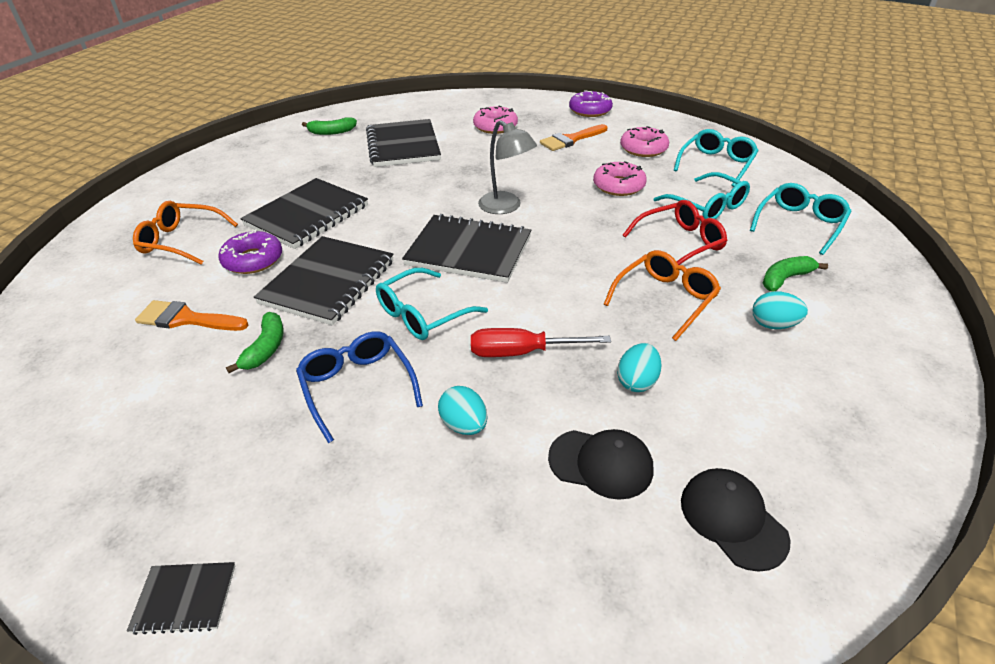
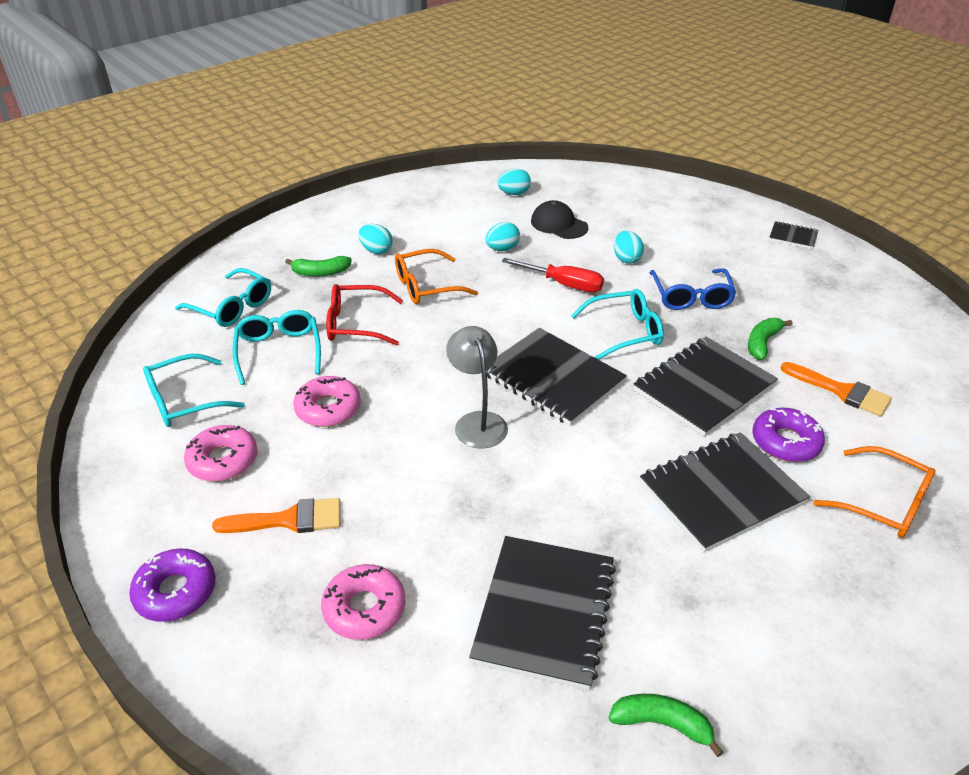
camera: 155 degrees left, 0 degrees up
(732, 519) = (514, 193): black cap -> turquoise egg
(800, 224) = (232, 307): turquoise glasses -> turquoise glasses turned 120 degrees counterclockwise

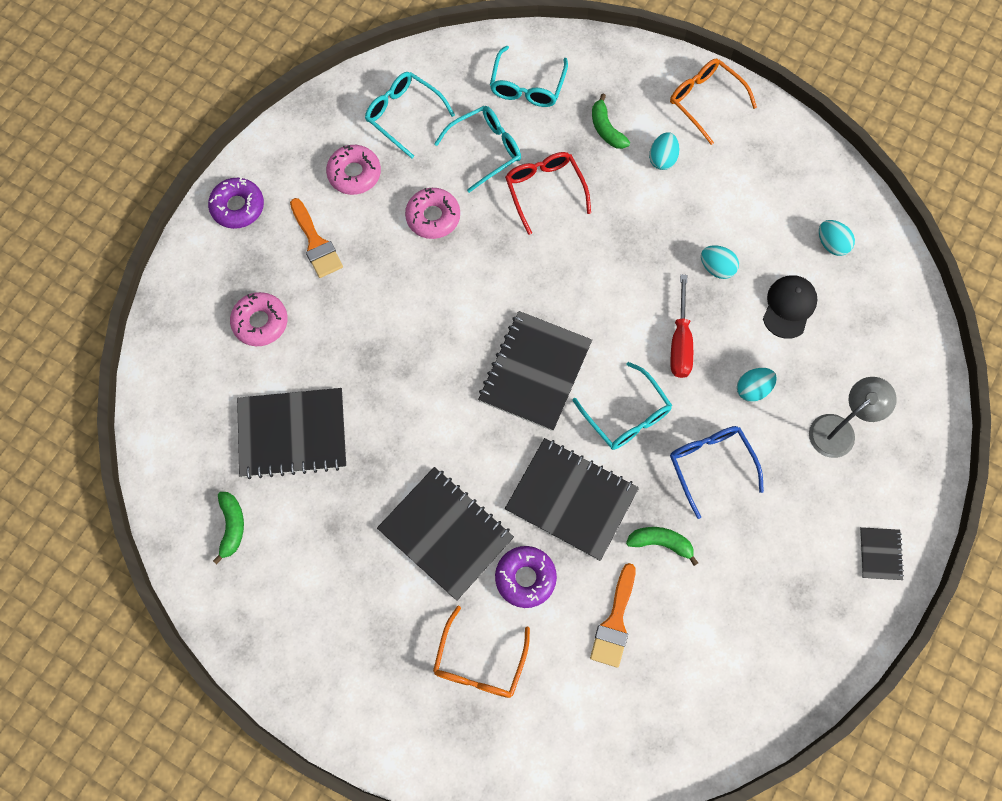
camera: 70 degrees right, 30 degrees up
(426, 286) = (624, 224): orange glasses -> orange glasses (705, 101)
(477, 422) = (459, 330): grey lamp -> grey lamp (839, 429)
(691, 297) = (710, 465): blue glasses -> blue glasses turned 90 degrees clockwise

